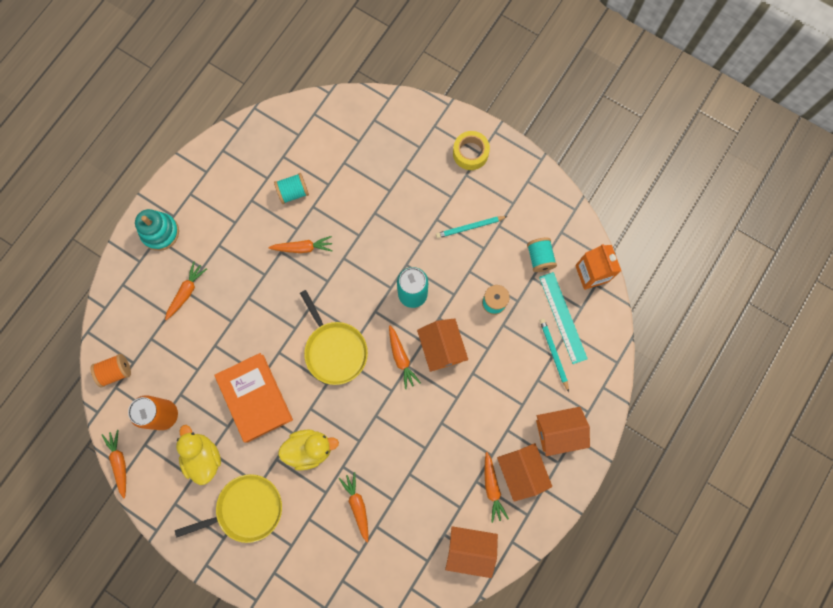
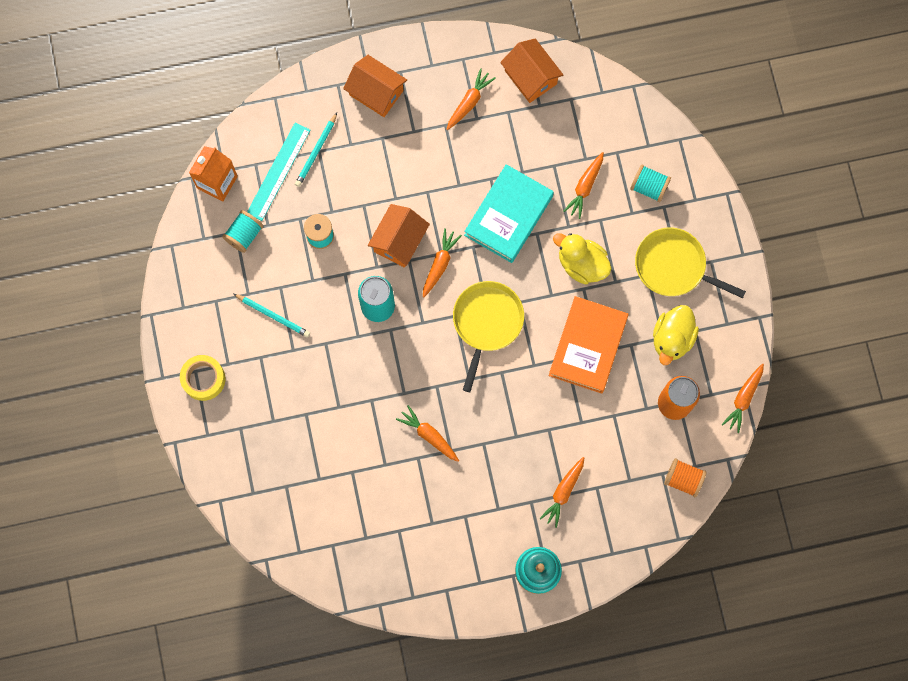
camera: 135 degrees left, 0 degrees up
(186, 292) = (563, 492): orange carrot -> orange carrot turned 45 degrees counterclockwise
(293, 192) = (389, 494): turquoise spool -> turquoise spool (649, 187)
(389, 434) = (508, 215): none -> turquoise book
(521, 471) = (435, 92): orange house -> none

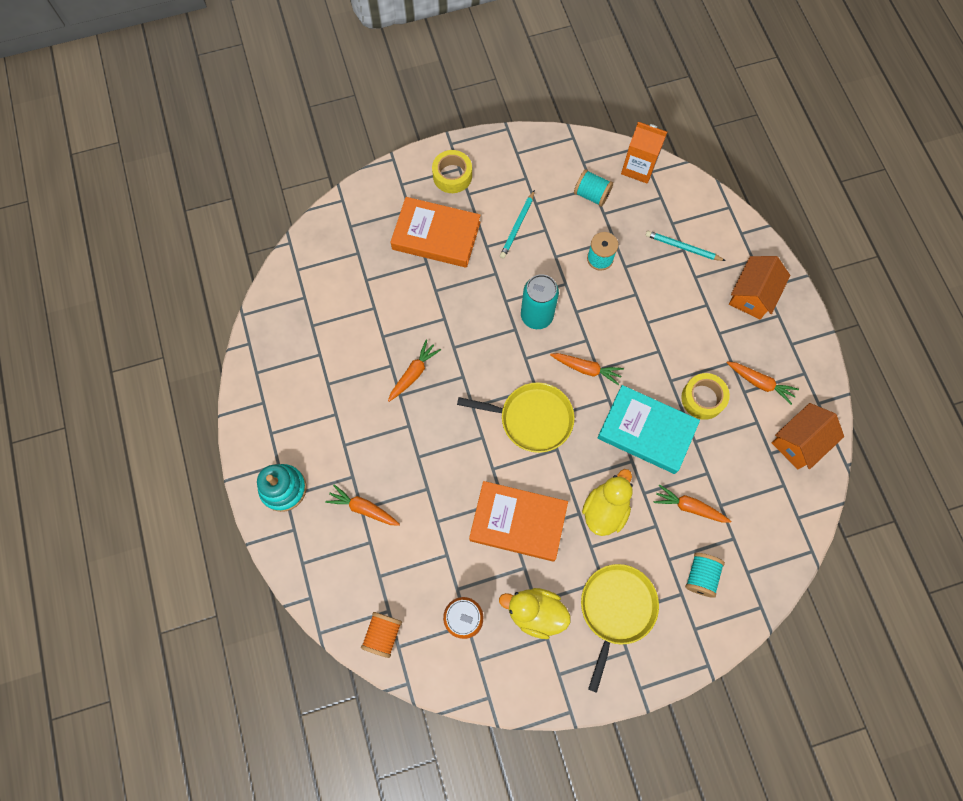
camera: 85 degrees right, 5 degrees down
(275, 402) = (436, 236): none -> orange book
(278, 171) = (657, 217): turquoise ruler -> none
(399, 241) = (604, 329): orange house -> none
(480, 158) = (703, 398): none -> yellow tape
(743, 399) = (476, 698): orange carrot -> none

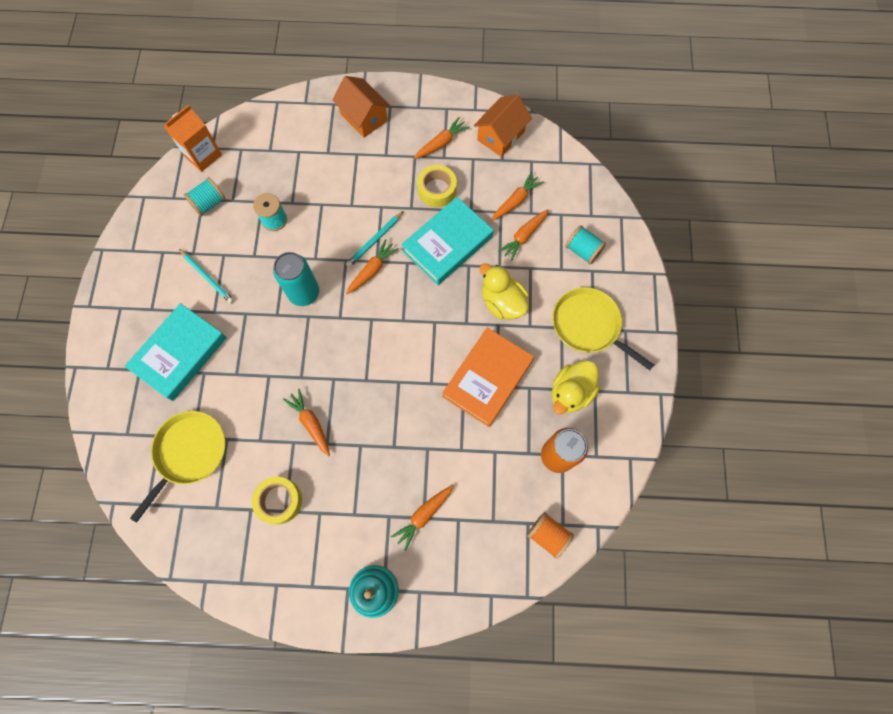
camera: 70 degrees left, 0 degrees up
(436, 236) = (180, 354): orange book -> turquoise book
(452, 176) = (124, 317): yellow tape -> yellow tape (279, 501)
(532, 419) = (398, 332): yellow pan -> yellow pan (189, 453)
(683, 247) = (296, 151): turquoise pencil -> turquoise pencil (374, 240)
(728, 484) = (516, 200): none -> orange carrot
(799, 442) = (501, 136): orange house -> orange house turned 60 degrees clockwise

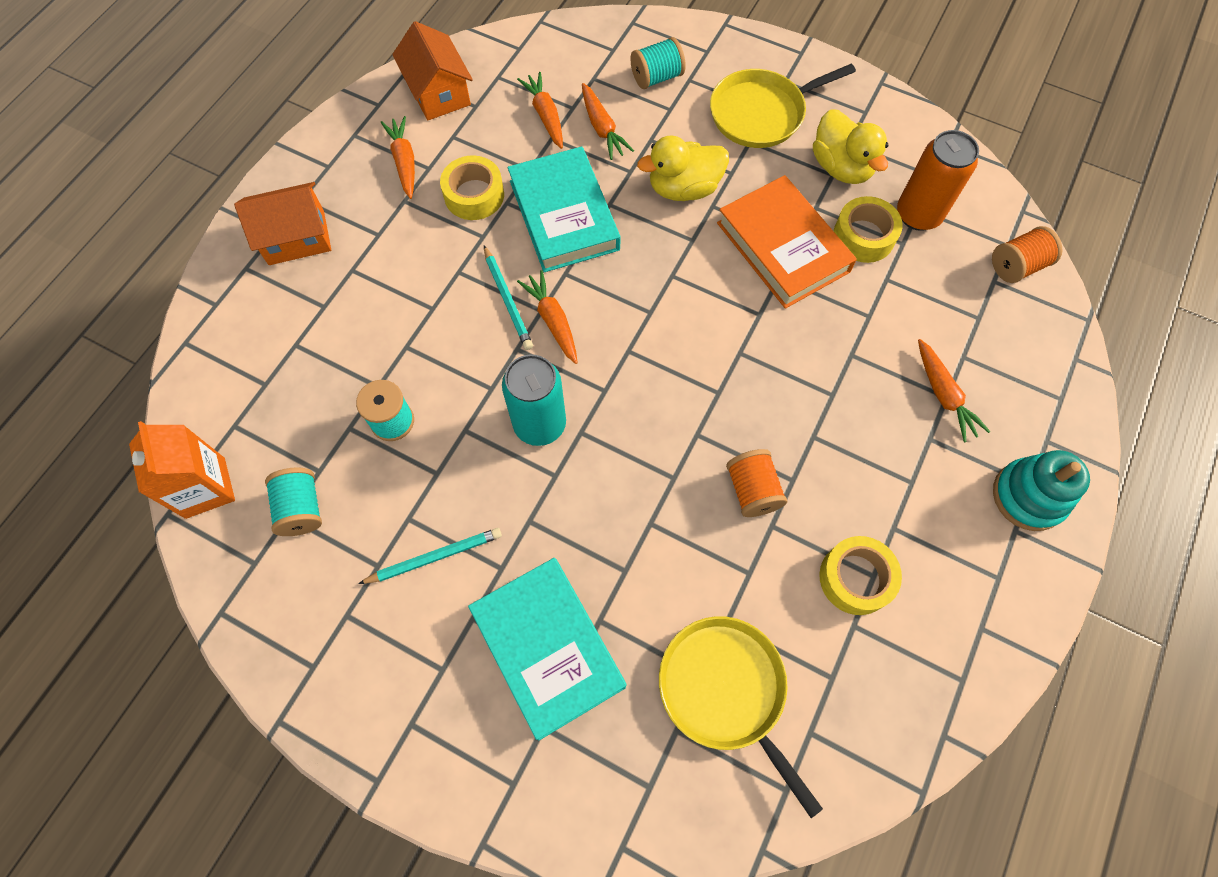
camera: 65 degrees left, 5 degrees down
(311, 423) = (752, 490): orange carrot -> orange spool
(521, 426) = (863, 236): none -> yellow tape

